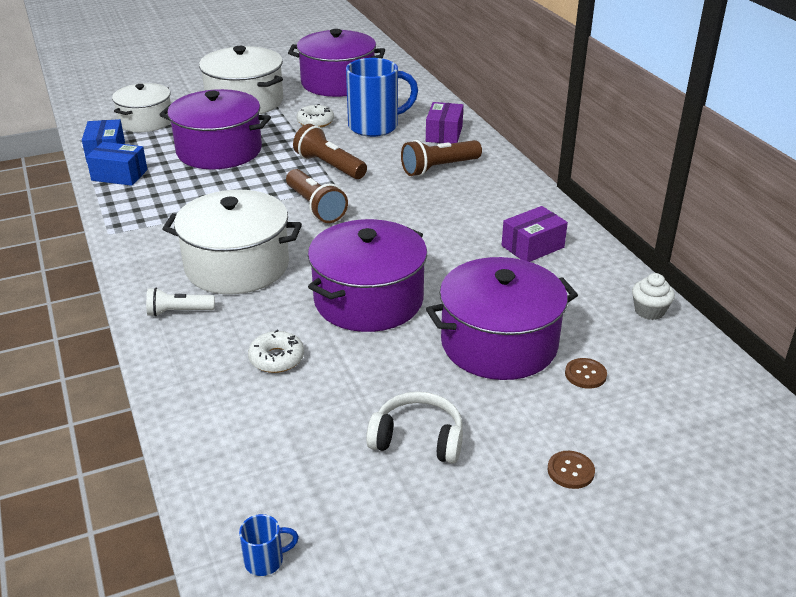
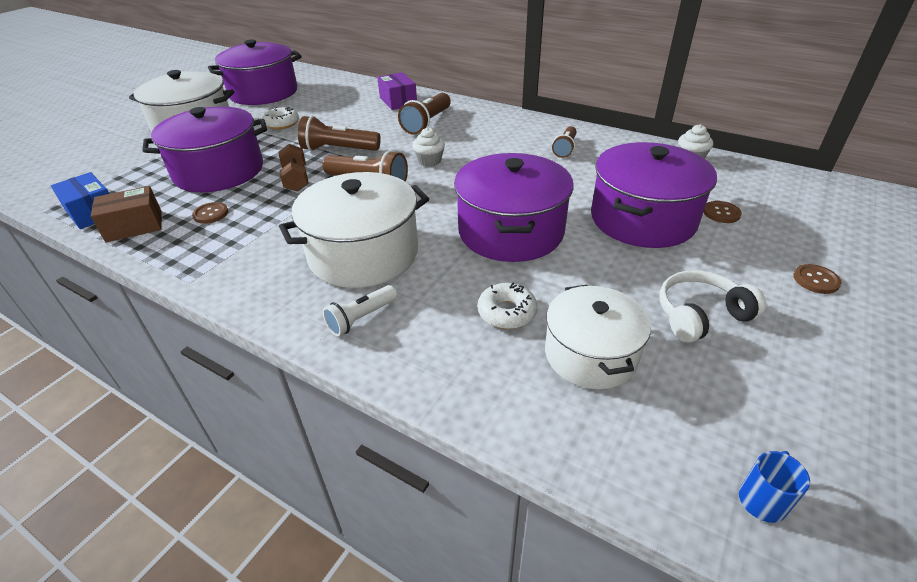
camera: 35 degrees left, 5 degrees up
(119, 175) = (134, 226): blue box -> brown box
(146, 121) = (107, 172): white pot -> white pot (590, 354)
(175, 186) = (211, 214): none -> brown button
(265, 181) = (296, 179): none -> brown dumbbell
(375, 126) = (337, 112): blue mug -> none
(390, 207) = (429, 161): none -> white cupcake
(532, 246) = (565, 149): purple box -> brown flashlight

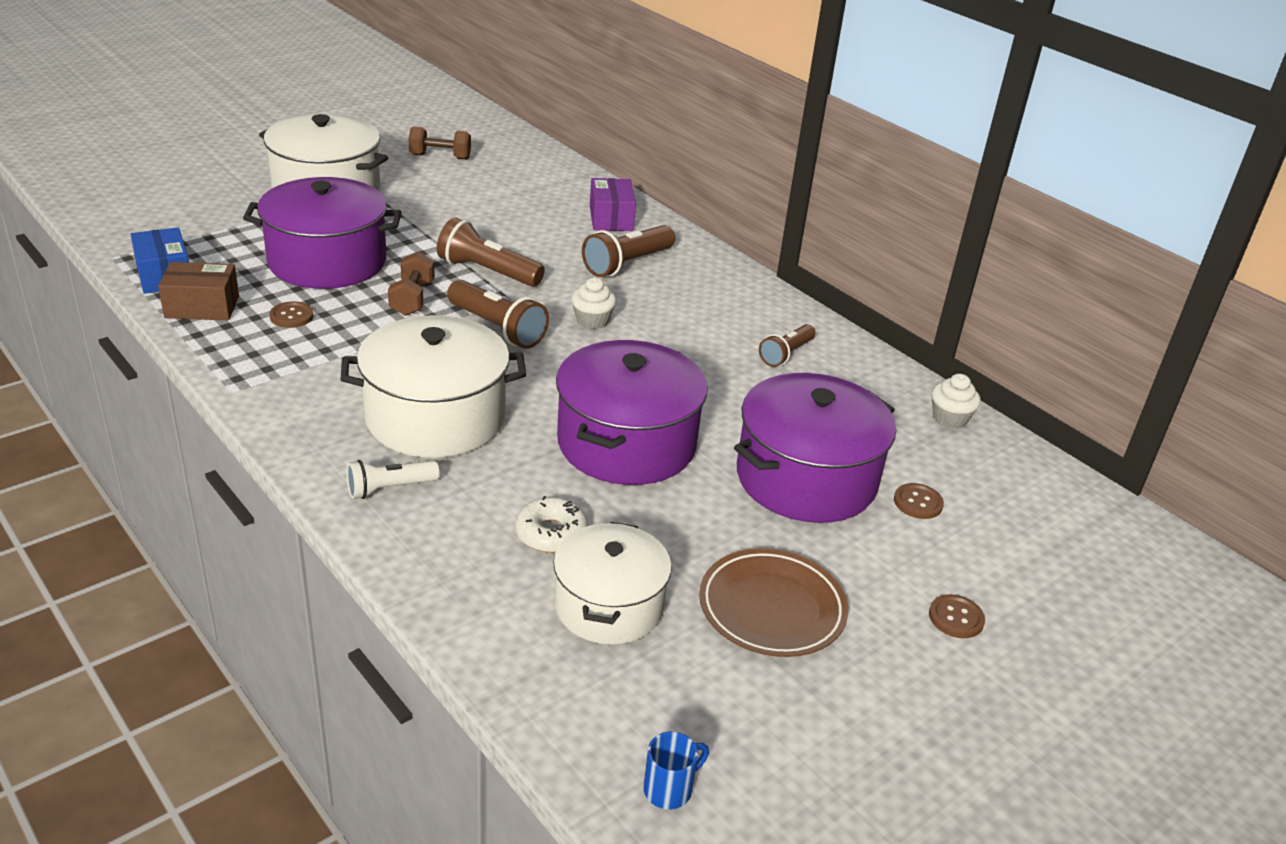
camera: 15 degrees right, 5 degrees down
(263, 92) = (440, 157): purple pot -> brown dumbbell
(282, 123) = (438, 212): white donut -> none
(700, 315) = (771, 608): white headphones -> brown plate

